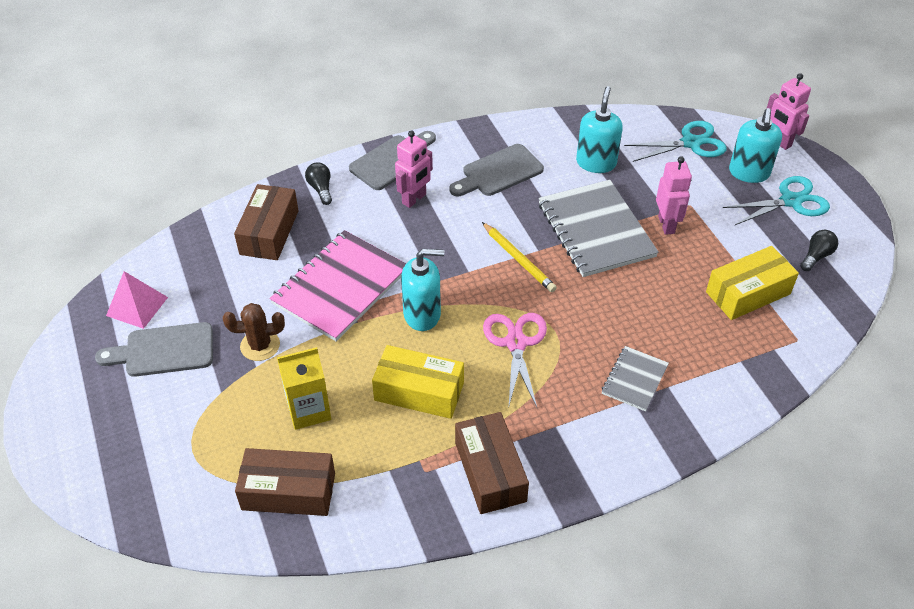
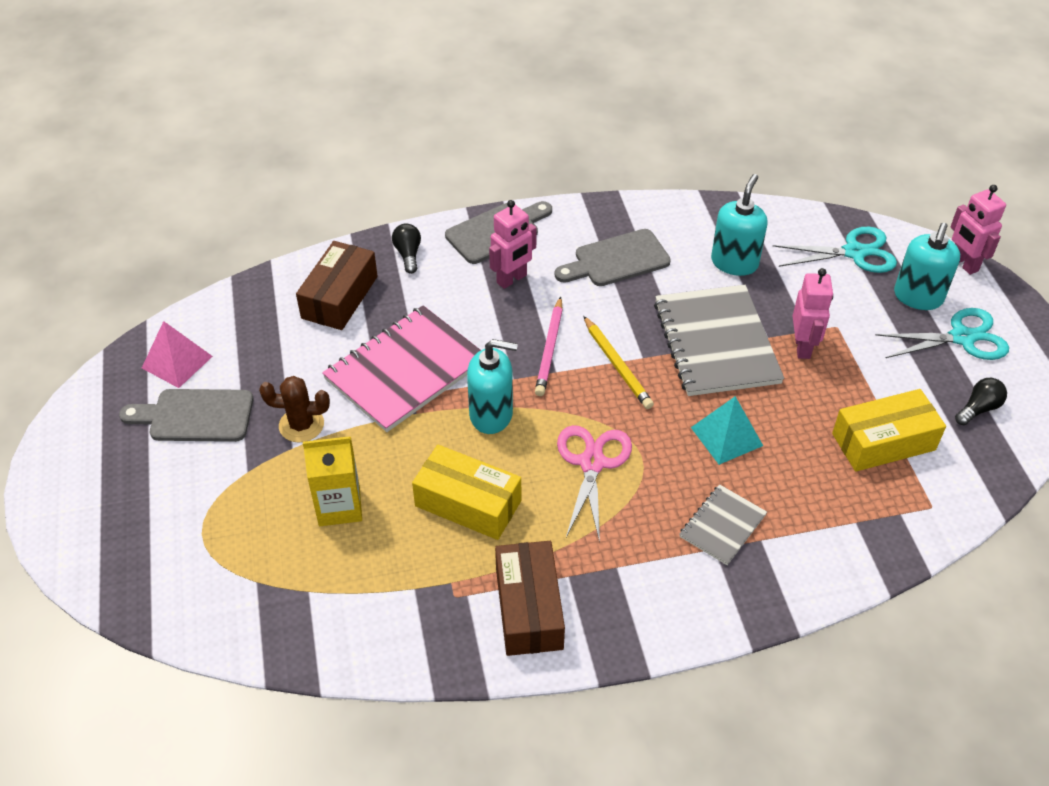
camera: 10 degrees right, 0 degrees up
(288, 491) = (297, 595): brown box -> none
(459, 253) = (550, 349): none -> pink pencil
(621, 306) = (726, 436): none -> turquoise pyramid

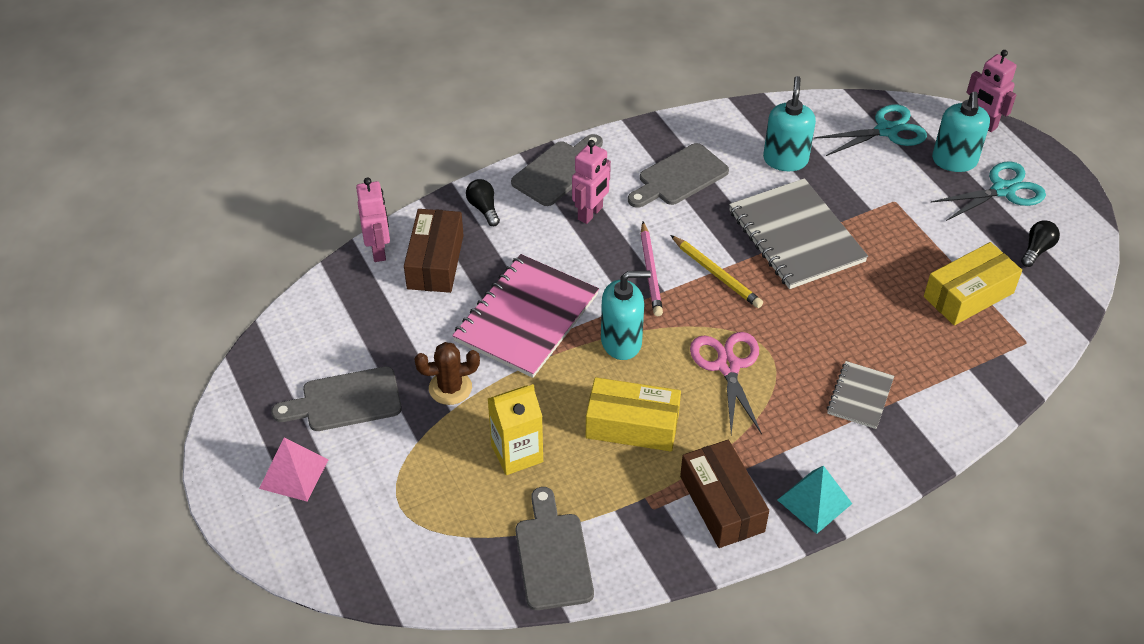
camera: 15 degrees left, 0 degrees up
(177, 362) = (304, 354): pink pyramid -> pink pyramid (293, 474)
(331, 621) = (552, 555): none -> grey cutting board
(726, 436) = (835, 318): turquoise pyramid -> turquoise pyramid (814, 501)
(803, 347) = (872, 225): pink robot -> pink robot (378, 250)

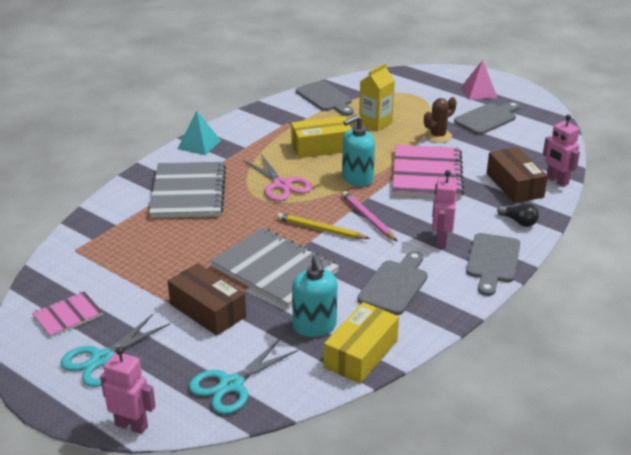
camera: 155 degrees right, 15 degrees down
(722, 504) = (250, 132): brown box -> brown box (207, 310)
(860, 396) = (188, 192): grey notebook -> grey notebook, size x1.94
(954, 161) = (155, 374): turquoise soap dispenser -> none
(968, 295) = (123, 267): yellow box -> yellow box (361, 354)
(1036, 250) = (68, 316): black light bulb -> pink notebook

